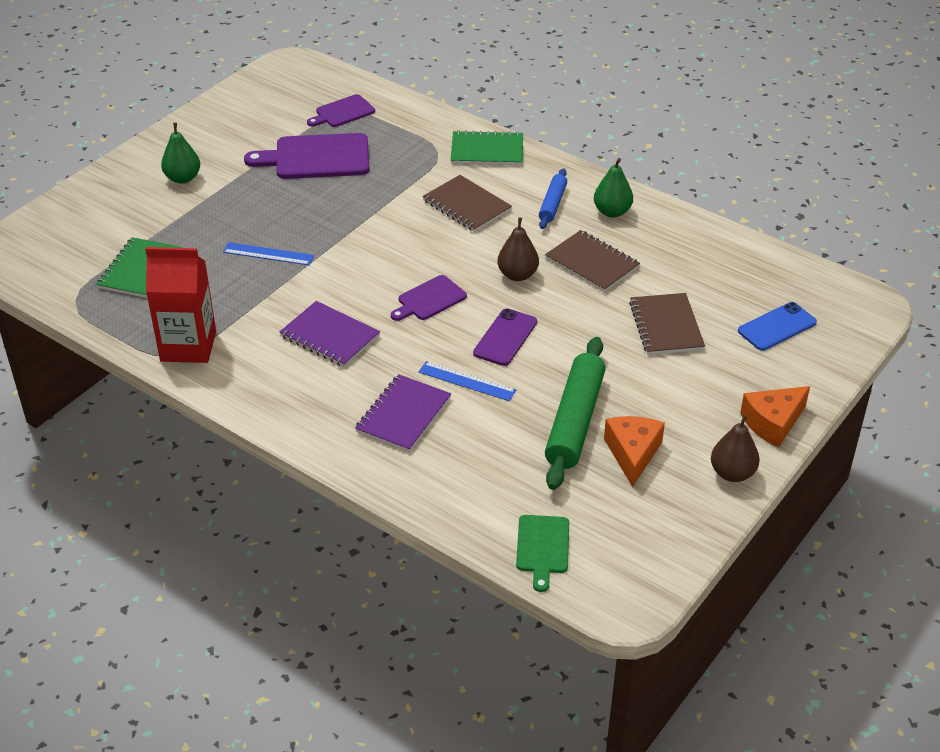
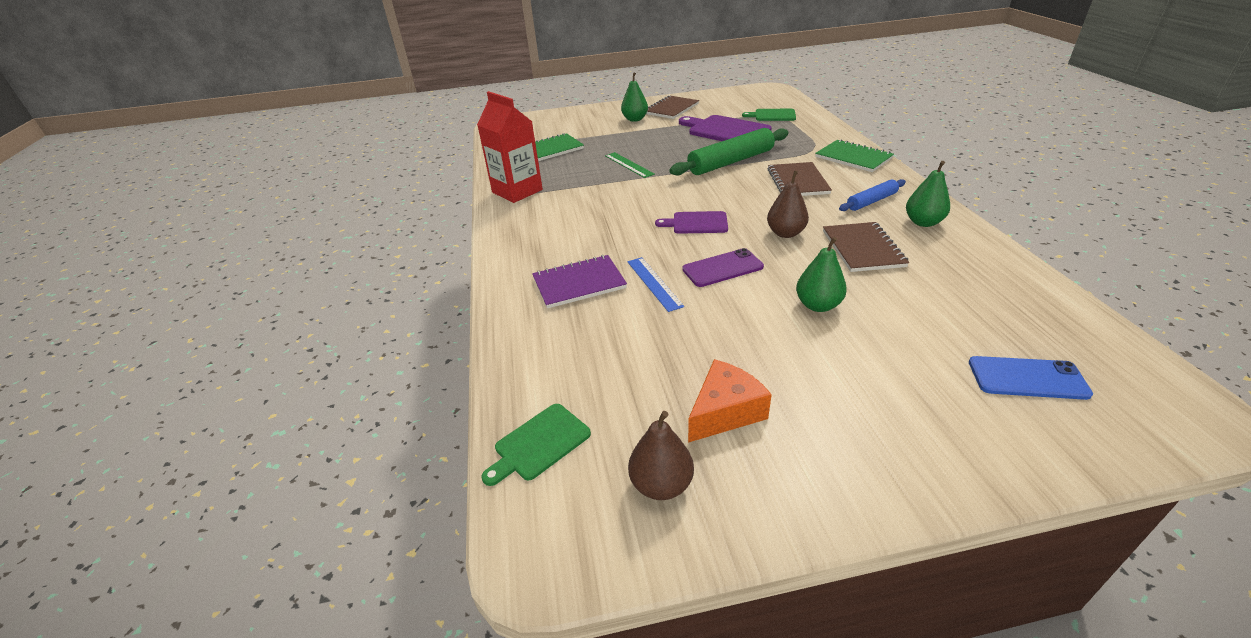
camera: 45 degrees right, 5 degrees down
(268, 254) = (628, 165): blue ruler -> green ruler
(330, 336) = (601, 217): purple notebook -> none
(343, 112) = (772, 115): purple cutting board -> green cutting board
(575, 421) = (704, 355): green rolling pin -> green rolling pin (731, 162)
(610, 336) = (818, 305): none -> green pear
(666, 326) = (886, 321): brown notebook -> brown notebook (671, 109)
(732, 473) = (816, 497): brown pear -> brown pear (661, 485)
(772, 423) = (927, 472): orange cheese -> none

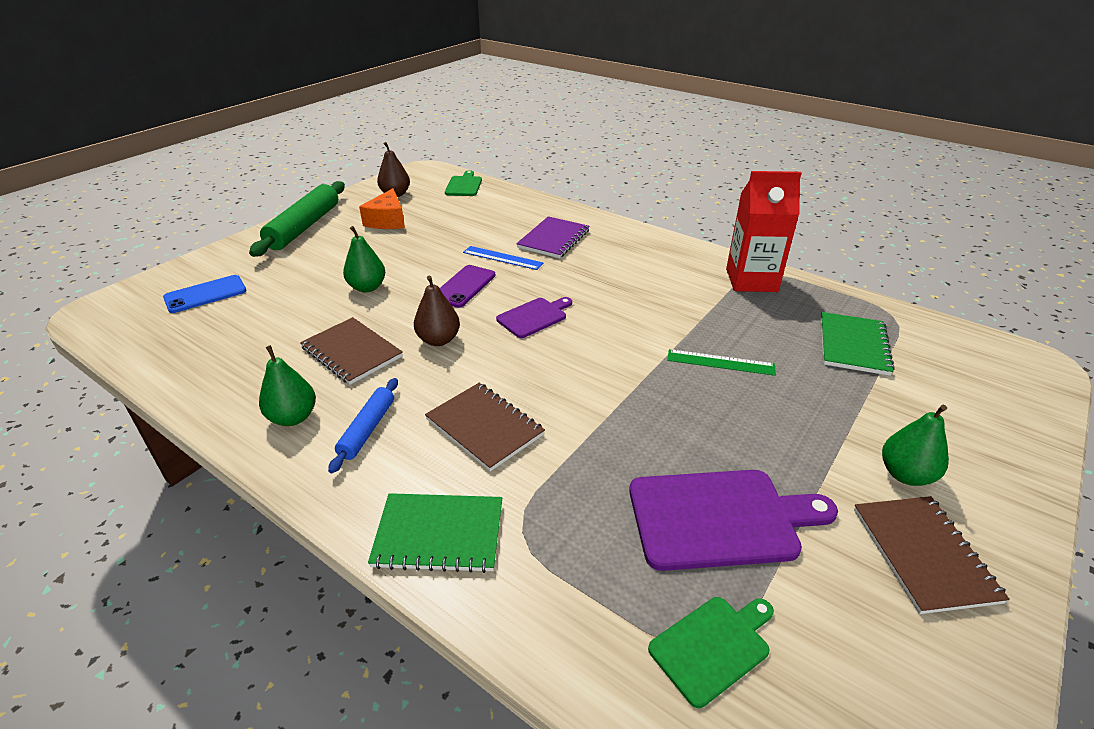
camera: 135 degrees right, 0 degrees up
(731, 162) = (609, 428): green rolling pin -> green rolling pin (304, 227)

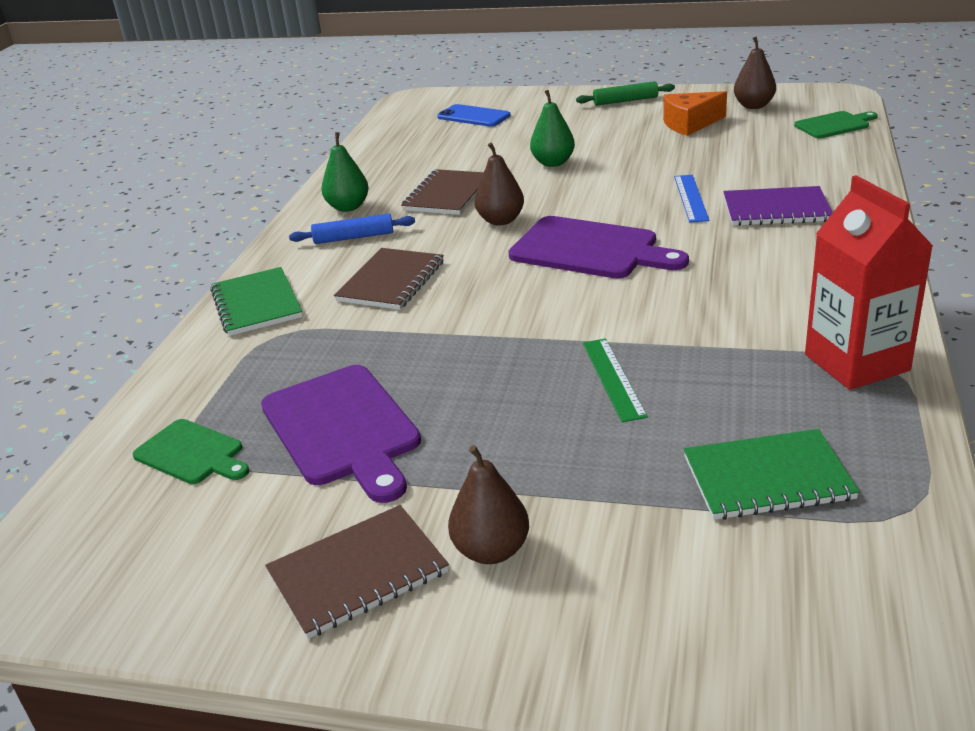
camera: 70 degrees right, 5 degrees down
(304, 227) = (625, 101): green rolling pin -> green rolling pin, size x0.55
(464, 286) = (607, 200): purple phone -> none
(534, 317) = (589, 249): purple cutting board -> purple cutting board, size x1.74
(905, 474) = (491, 550): green pear -> brown pear

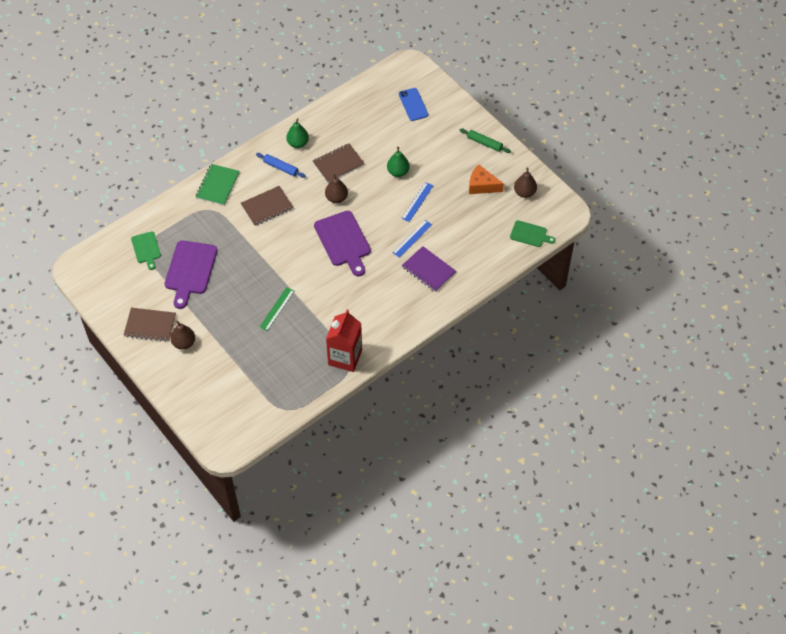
camera: 35 degrees right, 25 degrees up
(631, 170) = (417, 202): none -> blue ruler
(767, 478) = (268, 374): green notebook -> none

